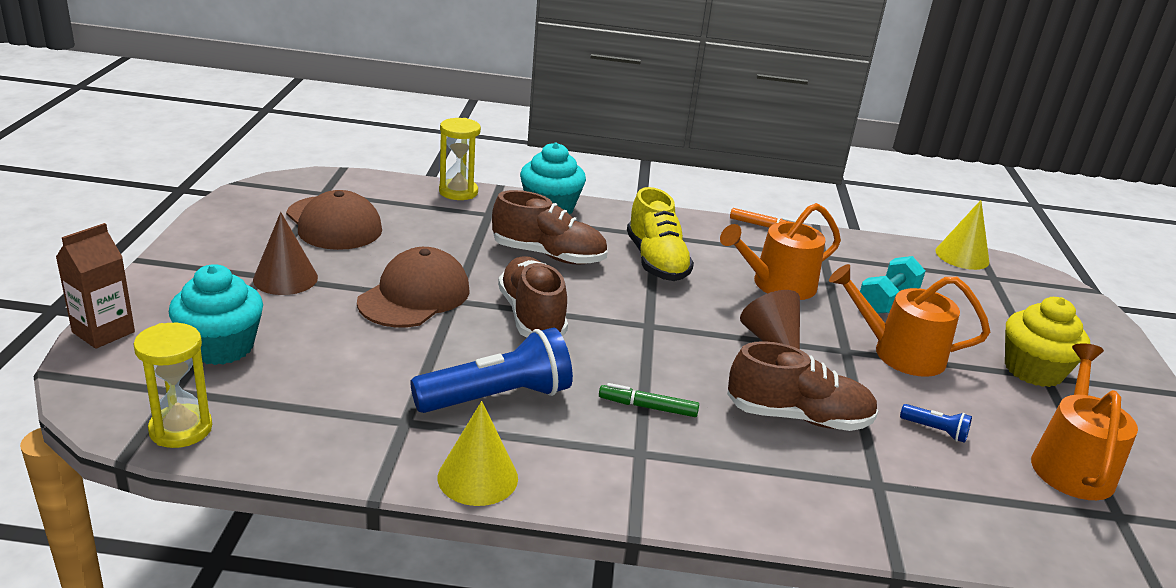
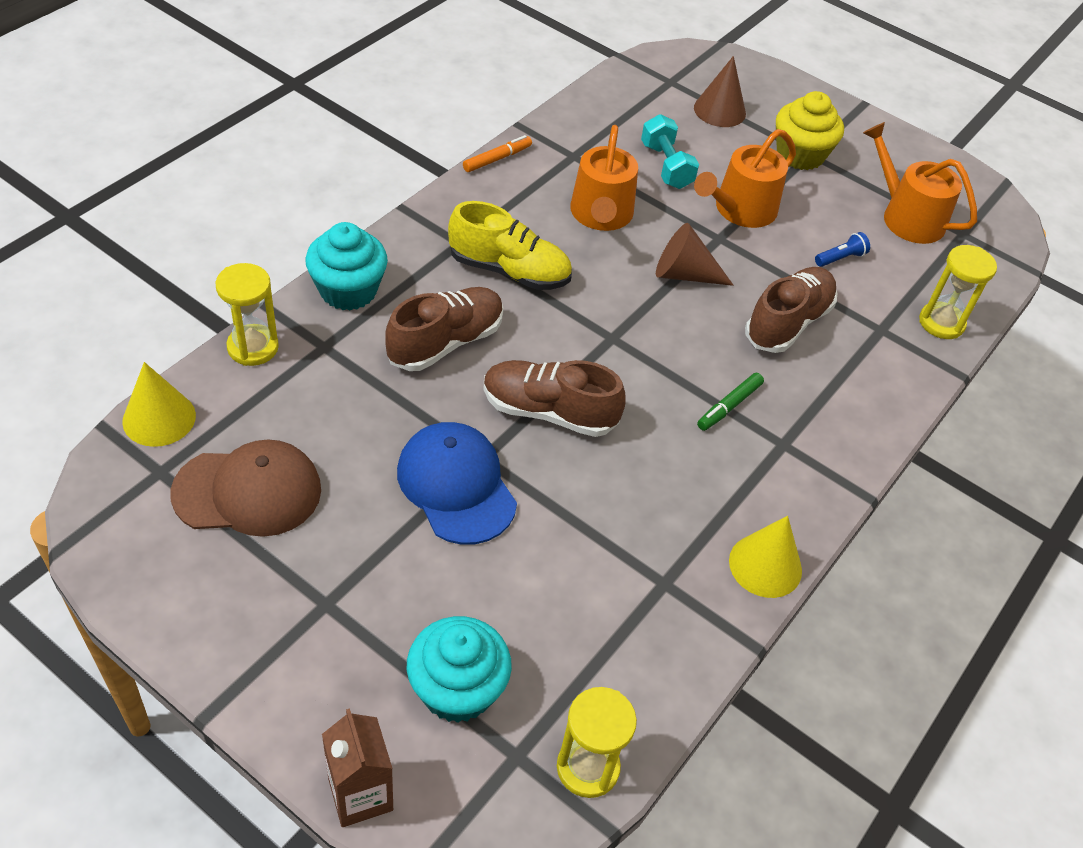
camera: 60 degrees left, 20 degrees up
(285, 278) = (348, 583): brown cone -> brown cone (719, 110)
(414, 296) = (456, 485): brown cap -> blue cap
(497, 397) = (663, 500): blue flashlight -> none
(953, 529) = (941, 323): none -> yellow hourglass
(962, 256) = (629, 75): yellow cone -> yellow cone (159, 418)

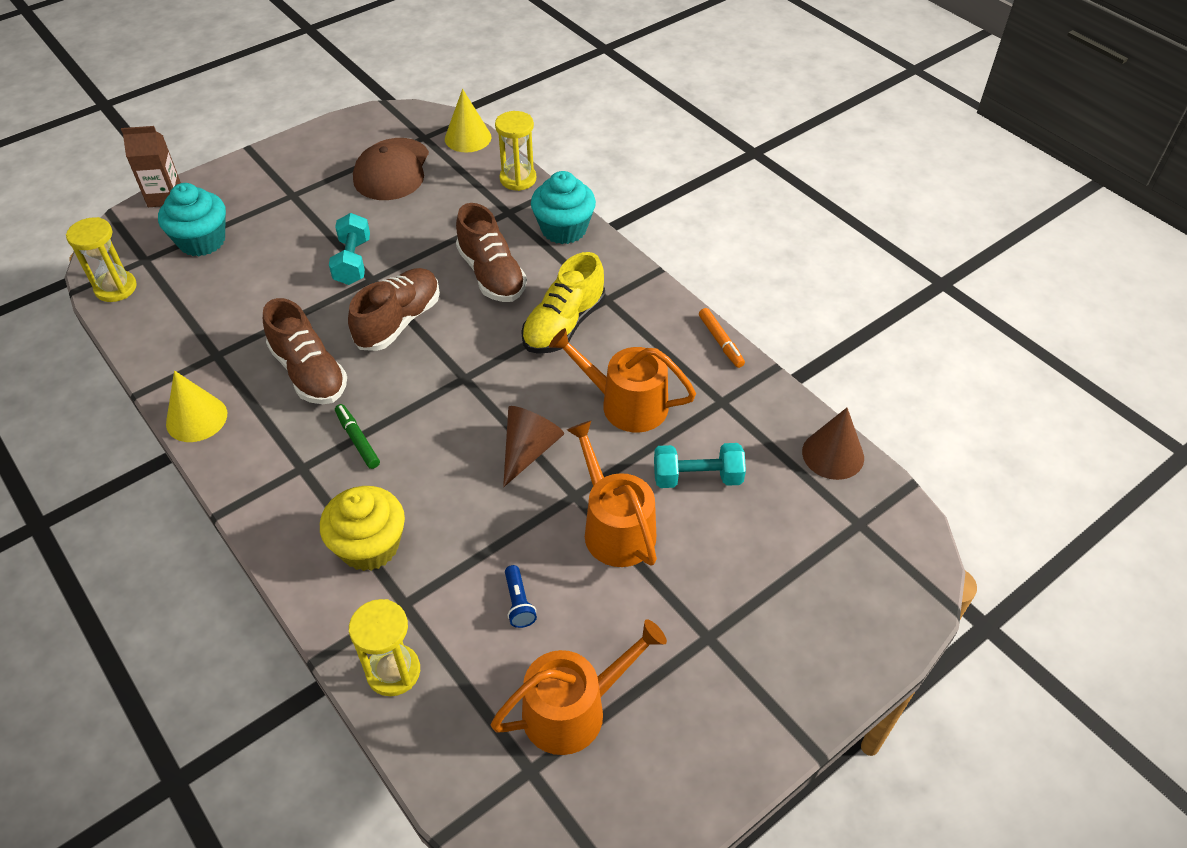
camera: 110 degrees right, 0 degrees up
(456, 485) = (353, 261): blue cap -> turquoise dumbbell
(719, 110) = (799, 560): brown cone -> brown cone (833, 454)
(787, 323) = (440, 518): brown shoe -> brown shoe (309, 372)
(800, 155) = (707, 624): yellow cupcake -> yellow cupcake (369, 546)

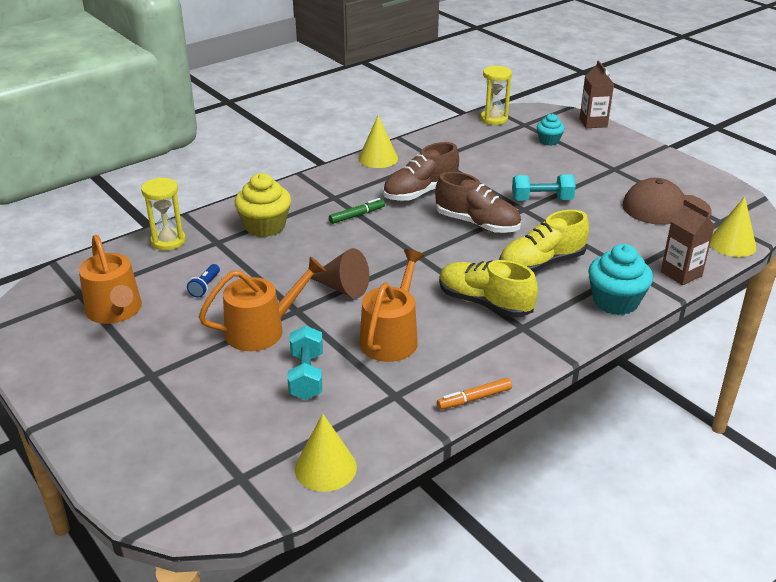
camera: 90 degrees right, 15 degrees down
(202, 241) = (549, 141): turquoise cupcake -> turquoise cupcake, size x0.58
(491, 274) = (541, 264): brown shoe -> yellow shoe
(518, 179) = (681, 274): yellow hourglass -> brown carton
(518, 603) = (205, 286): blue flashlight -> blue flashlight turned 60 degrees counterclockwise
(833, 454) = (325, 468): brown cone -> yellow cone

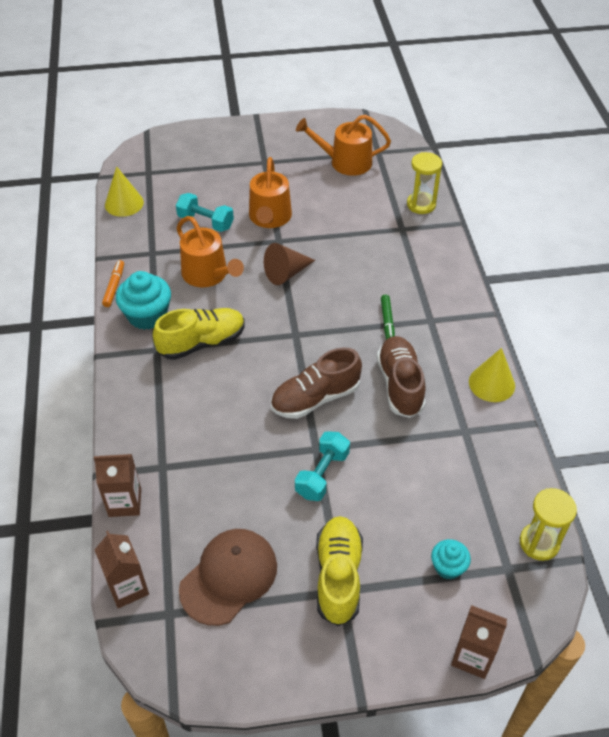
camera: 120 degrees right, 15 degrees up
(205, 286) = (343, 207): blue flashlight -> none
(265, 226) = (407, 261): yellow cupcake -> none
(541, 264) = (221, 408): yellow shoe -> yellow shoe (338, 576)
(615, 301) = (133, 426): turquoise cupcake -> turquoise cupcake (147, 315)
(732, 244) = (128, 588): yellow cone -> brown carton

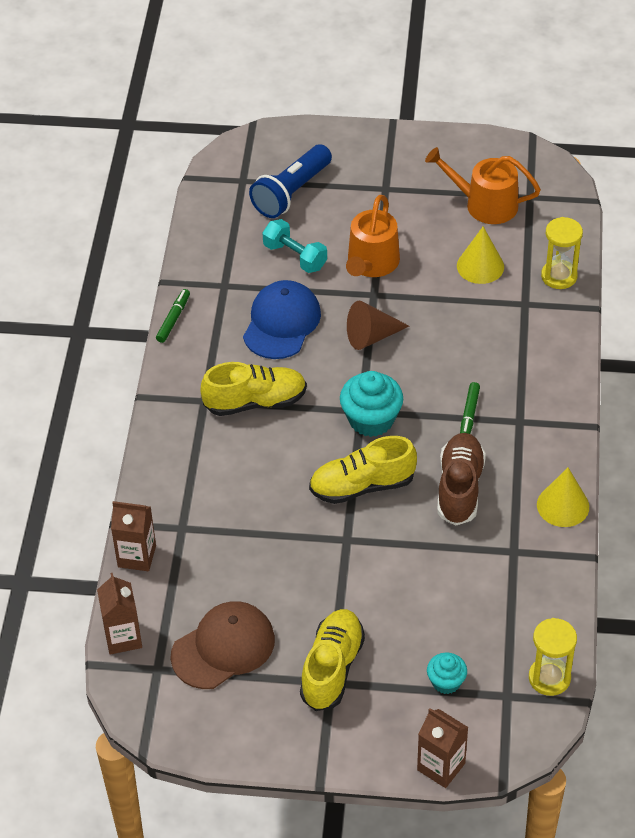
camera: 15 degrees right, 0 degrees up
(114, 287) = (173, 319): orange marker -> green marker
(124, 203) = (205, 217): yellow cone -> yellow cone (480, 266)
(147, 315) = (202, 360): turquoise cupcake -> turquoise cupcake (371, 419)
(190, 176) = (291, 193): none -> blue flashlight
(208, 274) = (281, 323): orange watering can -> blue cap
(315, 398) = (362, 486): brown shoe -> yellow shoe
(322, 474) = (345, 567): turquoise dumbbell -> none

